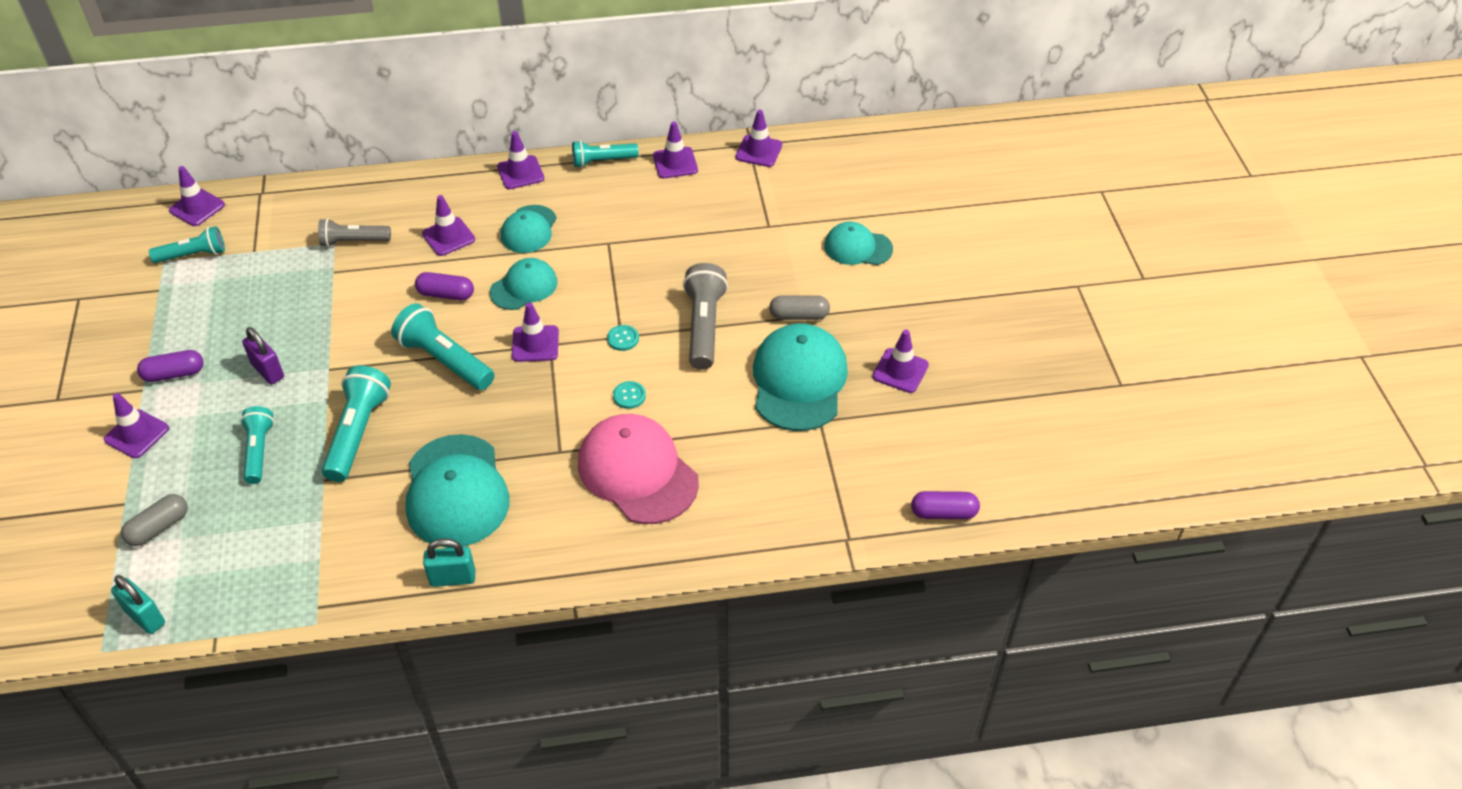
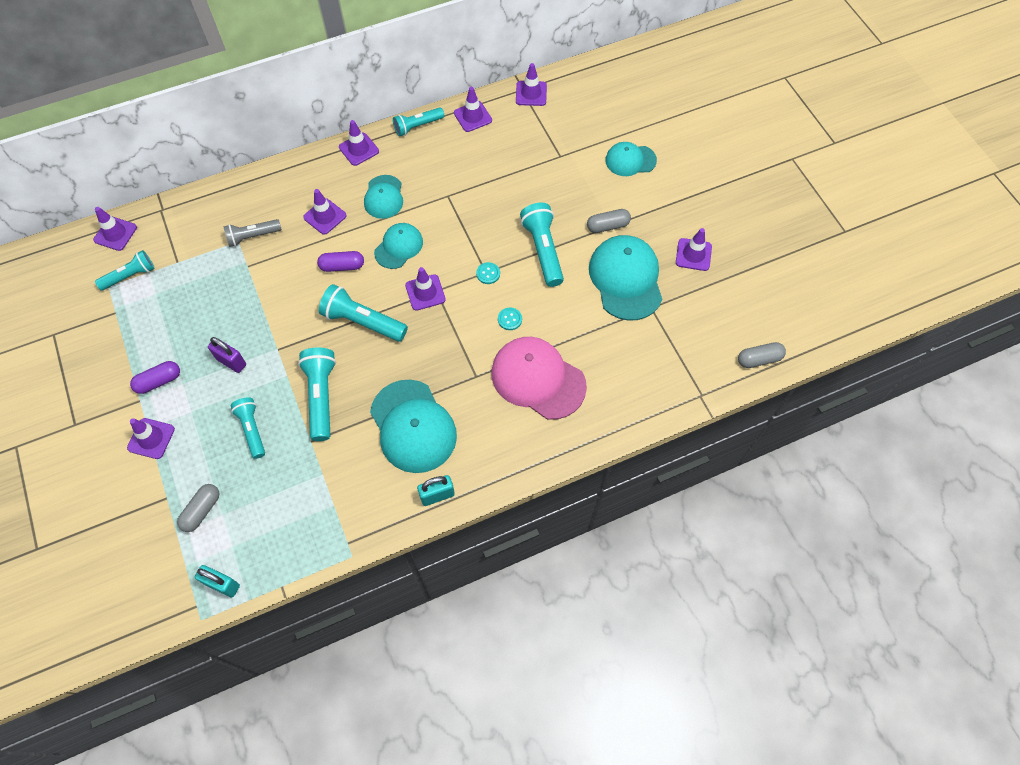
camera: 15 degrees left, 15 degrees up
(704, 327) = (543, 250): grey flashlight -> turquoise flashlight
(943, 513) = (759, 359): purple capsule -> grey capsule

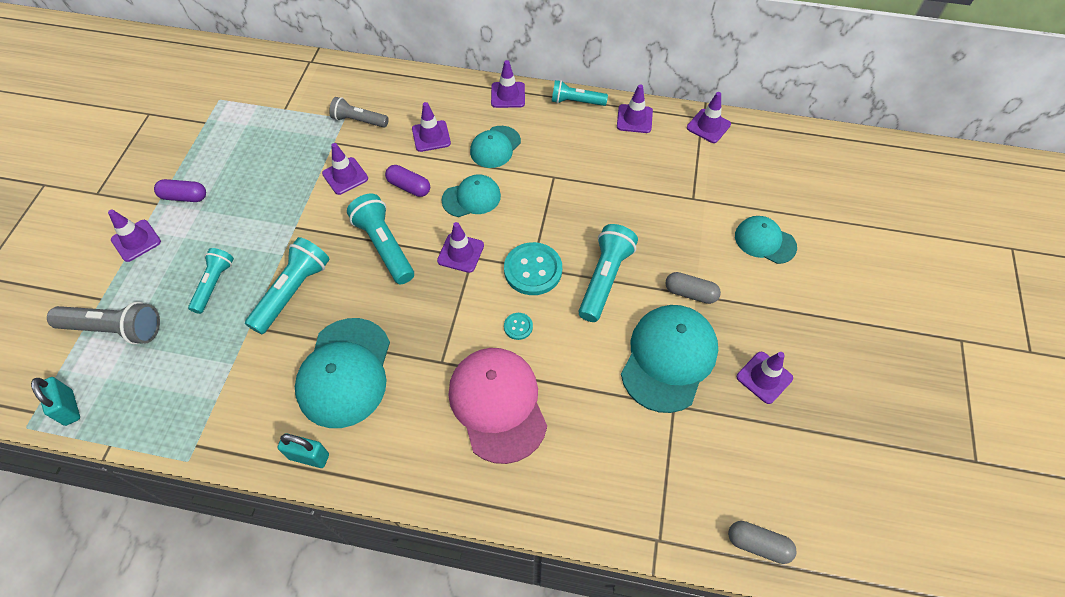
camera: 35 degrees right, 5 degrees down
(115, 234) = (261, 62): purple traffic cone -> purple traffic cone (345, 176)
(130, 276) = (241, 100): turquoise flashlight -> none
(202, 510) = (114, 329): grey capsule -> grey flashlight
(231, 362) = (251, 215): purple padlock -> none
(488, 273) = (533, 270): turquoise button -> turquoise button, size x2.11

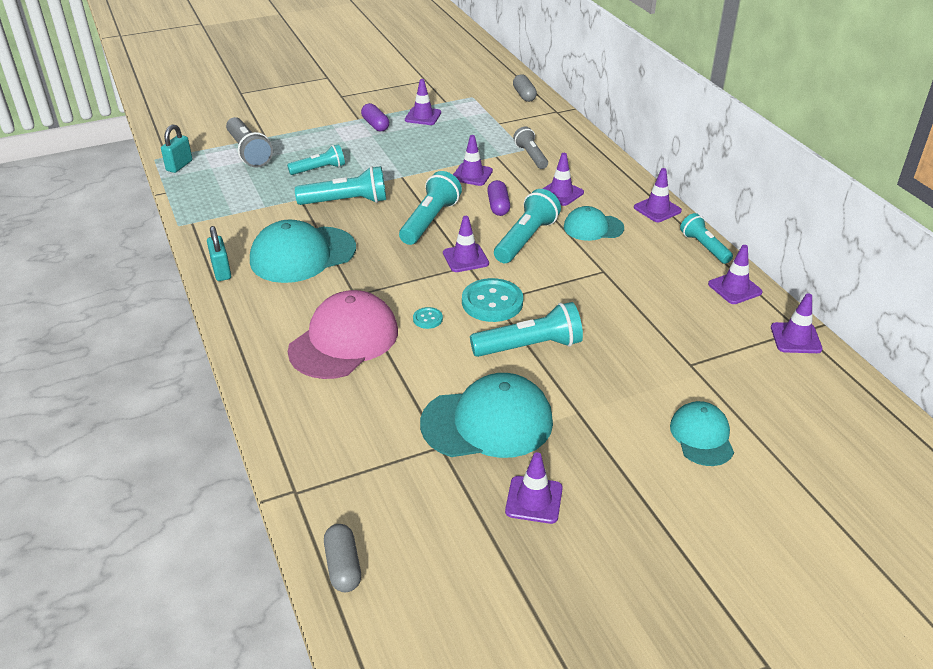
camera: 55 degrees right, 20 degrees down
(136, 241) = (321, 126): purple traffic cone -> purple traffic cone (423, 116)
(471, 198) = (525, 239): turquoise cap -> turquoise flashlight
(690, 293) = (576, 407): grey capsule -> grey capsule (524, 95)

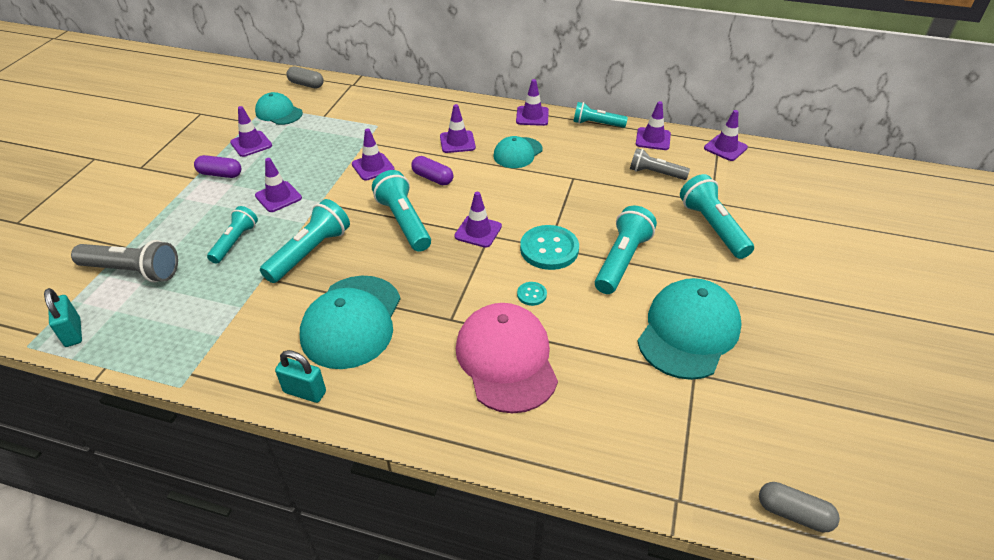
camera: 50 degrees left, 5 degrees up
(525, 239) = (492, 189): turquoise flashlight -> turquoise flashlight (713, 227)
(531, 156) = (391, 127): grey flashlight -> grey flashlight (655, 173)
(534, 500) = (792, 355): purple traffic cone -> purple traffic cone (278, 197)
(702, 436) = (786, 240): turquoise cap -> turquoise cap (279, 113)

